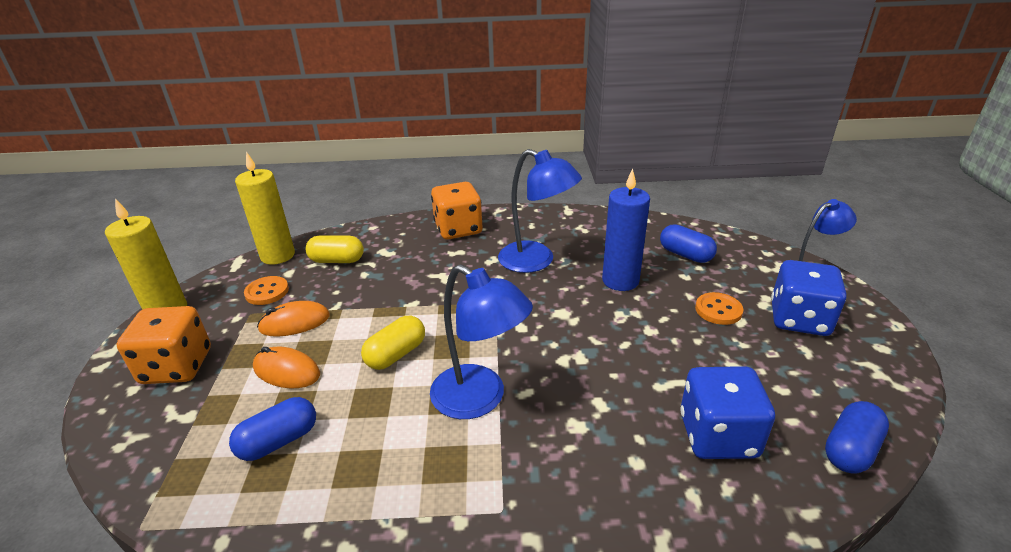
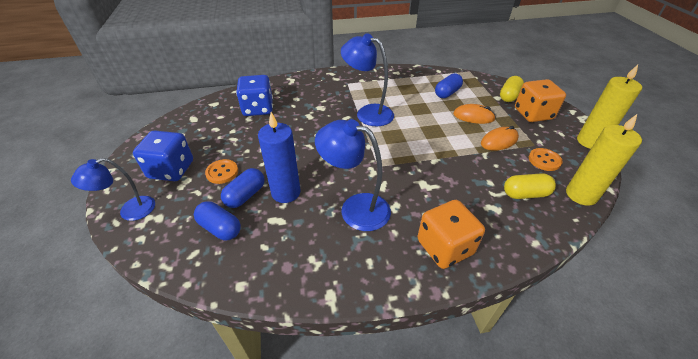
camera: 170 degrees right, 10 degrees up
(396, 354) = (422, 129): yellow capsule -> yellow capsule (509, 96)
(850, 450) = (203, 108): blue capsule -> blue capsule (245, 195)

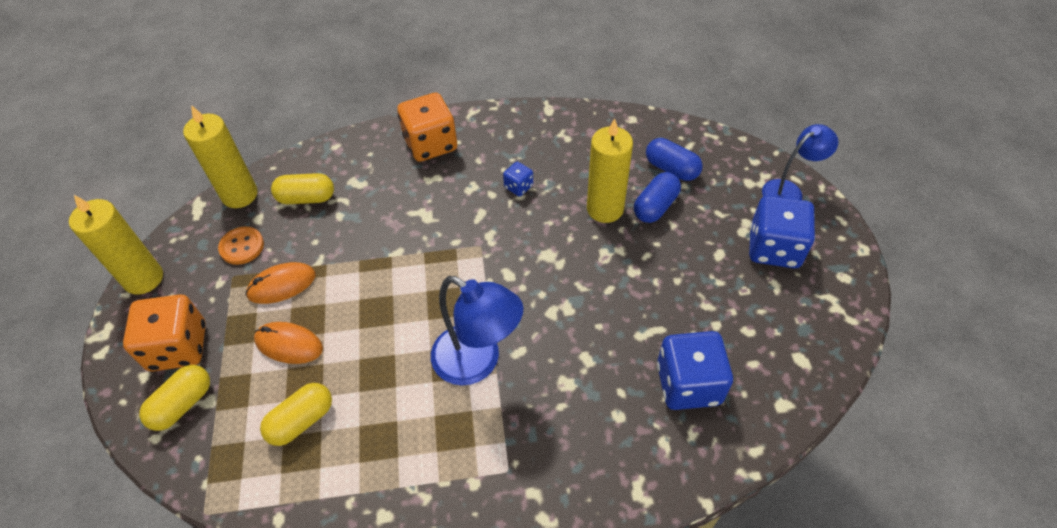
camera: 175 degrees left, 10 degrees up
(222, 172) = (699, 241): orange button -> none
(286, 192) = (605, 209): blue candle -> yellow candle
(355, 208) = (518, 187): blue lamp -> blue dice
(447, 93) = (301, 420): blue capsule -> yellow capsule

